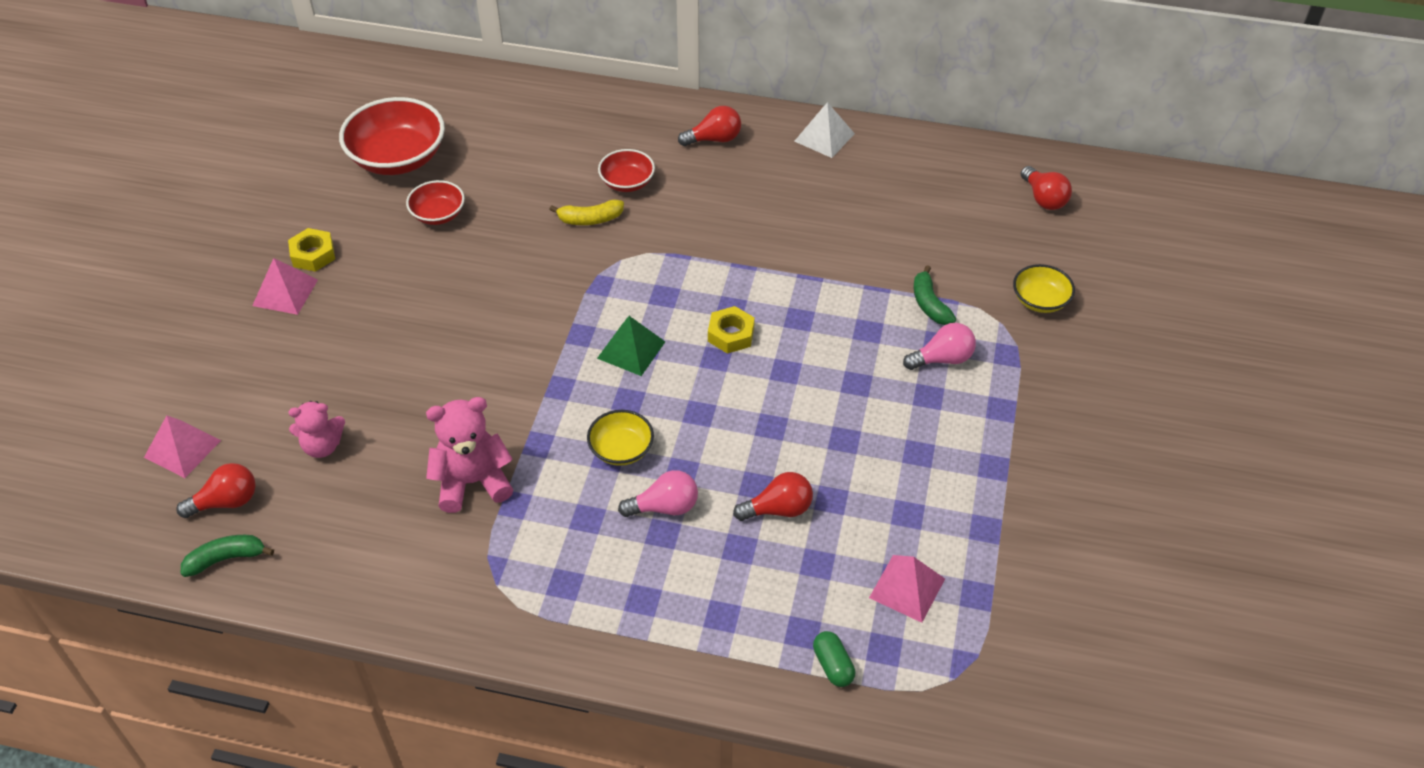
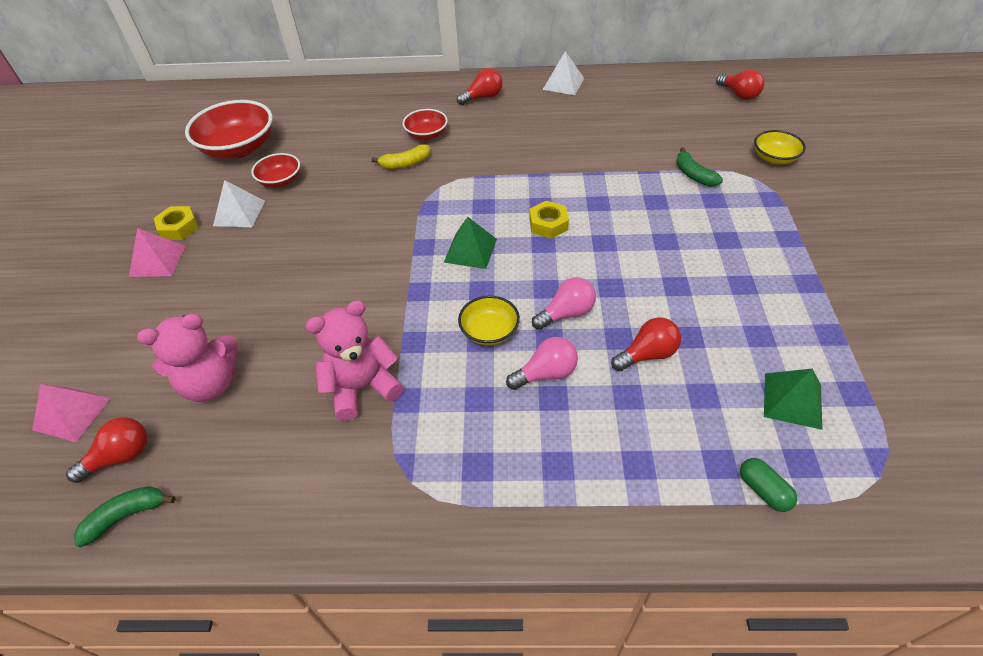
camera: 10 degrees left, 0 degrees up
(322, 446) = (211, 383): pink teddy bear -> pink teddy bear, size x1.53
(383, 249) = (239, 213): none -> white pyramid
(907, 588) = (792, 400): pink pyramid -> green pyramid
(942, 359) = (724, 211): pink light bulb -> pink light bulb (566, 313)

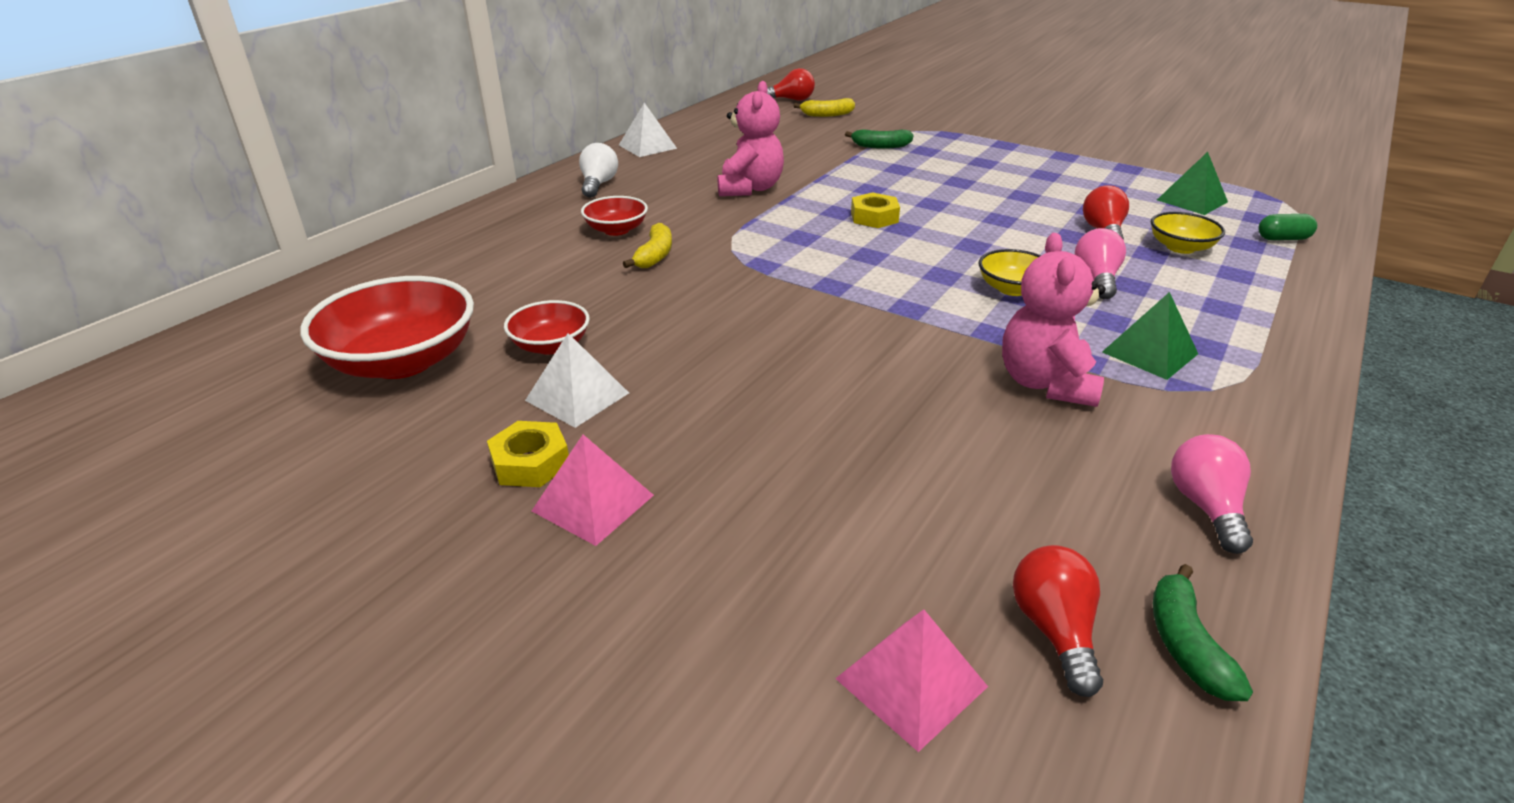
camera: 60 degrees left, 15 degrees down
(211, 383) = (952, 502): pink teddy bear -> pink teddy bear (750, 188)
(470, 250) = (870, 263): green pyramid -> green pyramid (1150, 353)
(483, 97) = (598, 184): red light bulb -> white light bulb
(566, 313) = (1018, 247): pink light bulb -> pink light bulb (1206, 507)
(729, 123) = (827, 114): none -> yellow banana
(774, 158) = (897, 117): yellow bowl -> yellow bowl (1180, 247)

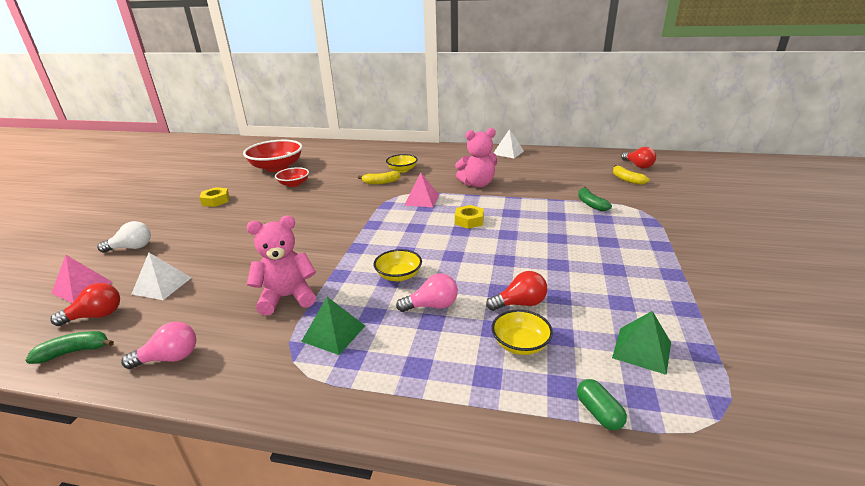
camera: 70 degrees right, 5 degrees down
(577, 396) = (258, 197): white pyramid -> white pyramid (162, 285)
(593, 503) = (192, 215): pink pyramid -> pink pyramid (422, 200)
(598, 184) = (449, 155): white light bulb -> white light bulb (132, 248)
(616, 230) = (402, 170): red bowl -> yellow bowl

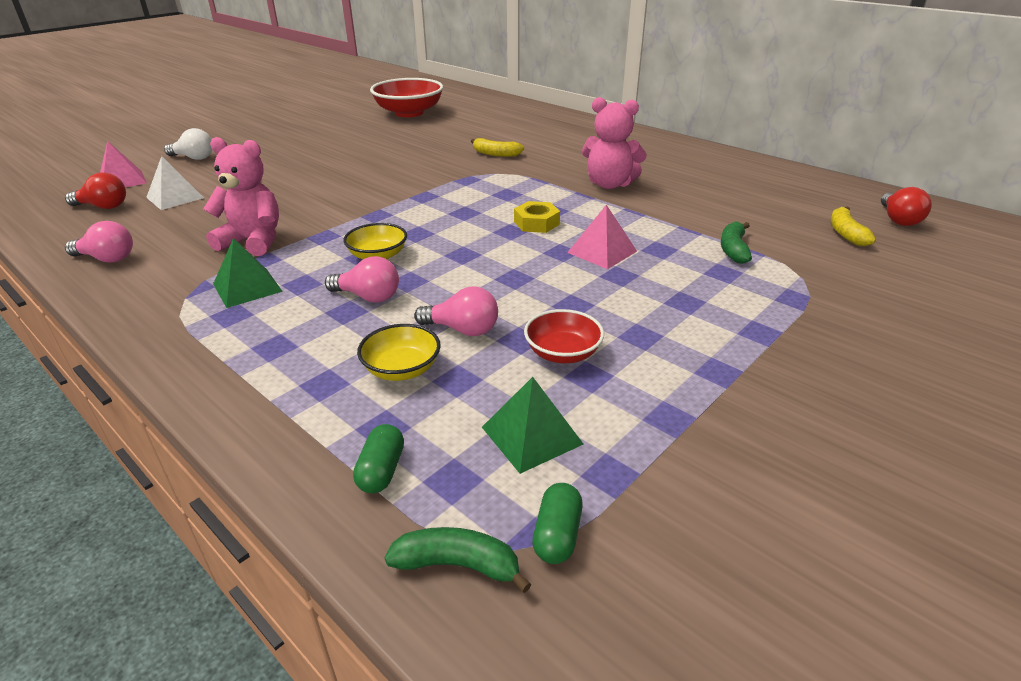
camera: 30 degrees right, 5 degrees up
(74, 352) = (58, 229): green banana -> green banana (458, 565)
(216, 201) = (311, 133): yellow nut -> none
(294, 184) = (402, 134): red bowl -> red bowl (562, 353)
(402, 170) = (539, 146): yellow bowl -> none
(422, 200) = (514, 185): pink pyramid -> pink pyramid (602, 252)
(508, 152) = (710, 155): white pyramid -> none
(520, 303) = (462, 330): red light bulb -> pink light bulb
(727, 398) = (557, 535): none -> green capsule

